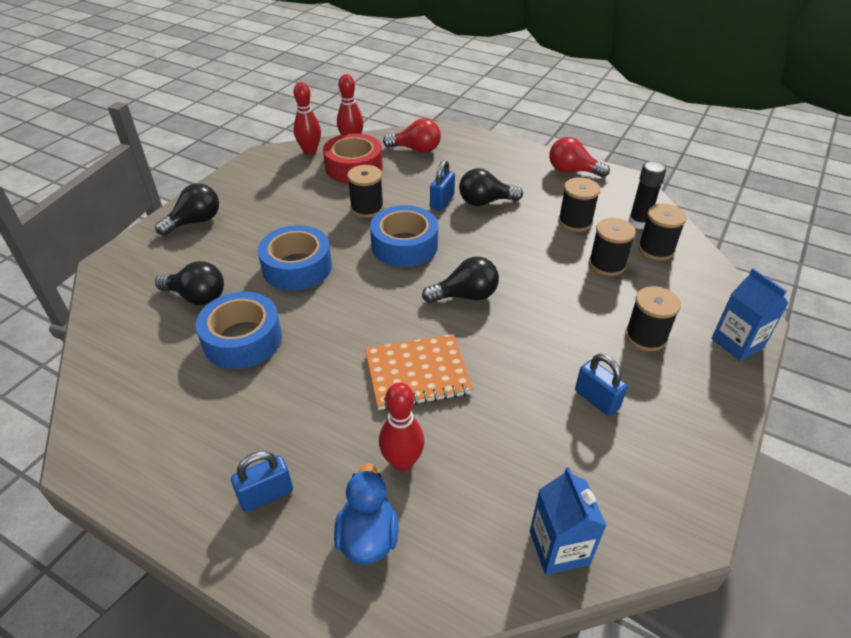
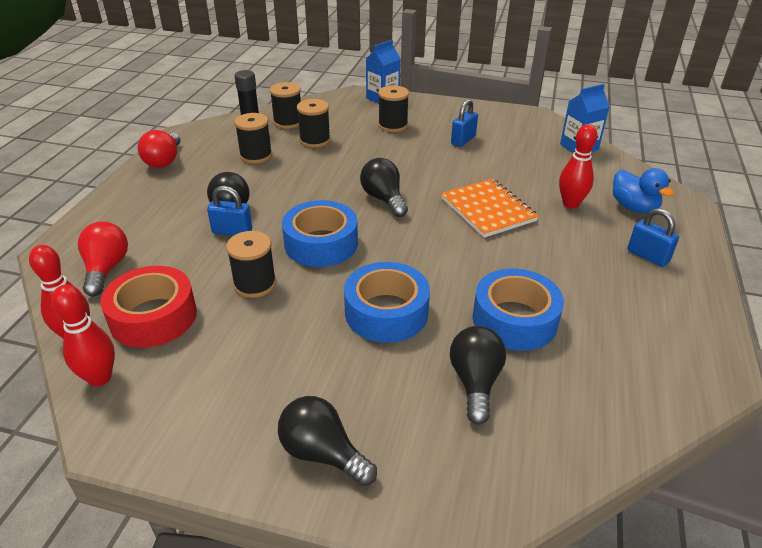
camera: 105 degrees left, 5 degrees down
(368, 537) = (633, 207): blue duck -> blue duck turned 105 degrees counterclockwise

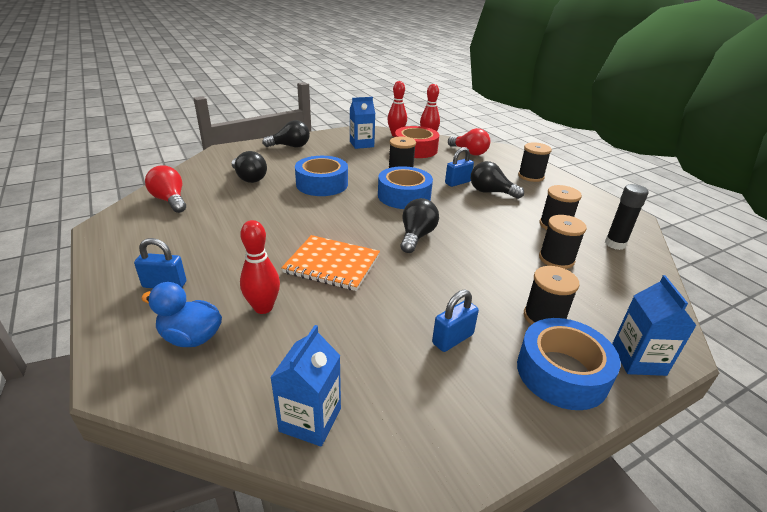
camera: 135 degrees right, 5 degrees down
(164, 160) = (584, 196): red light bulb -> red light bulb (170, 200)
(200, 382) = (361, 144): none -> blue carton
(288, 122) = (615, 265): black spool -> black spool (531, 176)
(384, 199) = (416, 236): black light bulb -> black light bulb turned 90 degrees counterclockwise
(463, 140) = (452, 339): blue padlock -> blue padlock turned 60 degrees clockwise
(514, 320) = (248, 206): blue tape -> blue tape (561, 373)

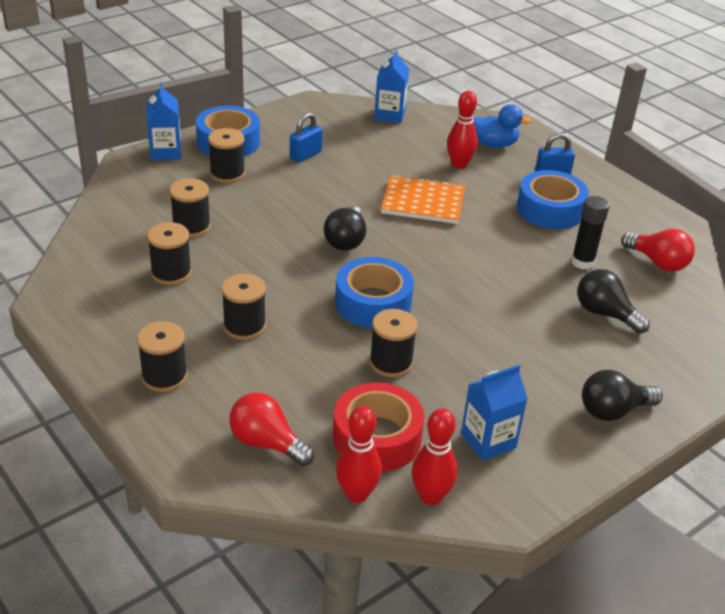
camera: 170 degrees right, 5 degrees up
(322, 184) = (497, 314): blue tape -> blue tape (550, 209)
(457, 182) = (295, 343): blue padlock -> none
(490, 192) = (244, 326): black light bulb -> black spool
(615, 244) = (109, 252): black glue stick -> black glue stick (582, 262)

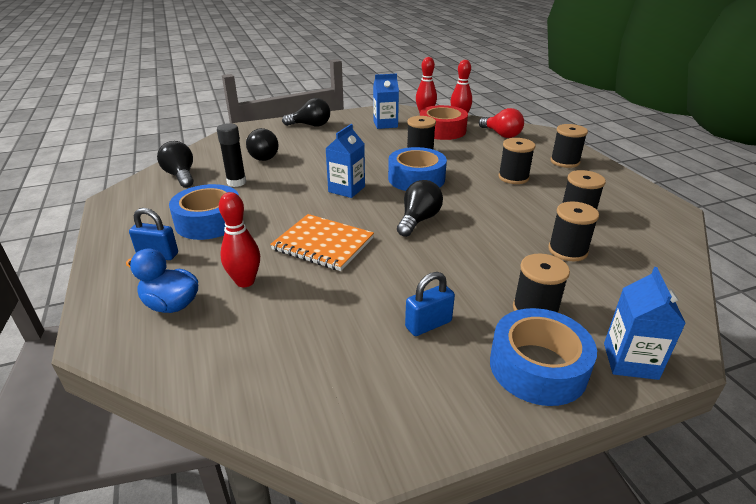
camera: 160 degrees left, 5 degrees down
(389, 115) = (264, 389): blue carton -> blue carton (346, 189)
(658, 262) = (180, 176): red light bulb -> black light bulb

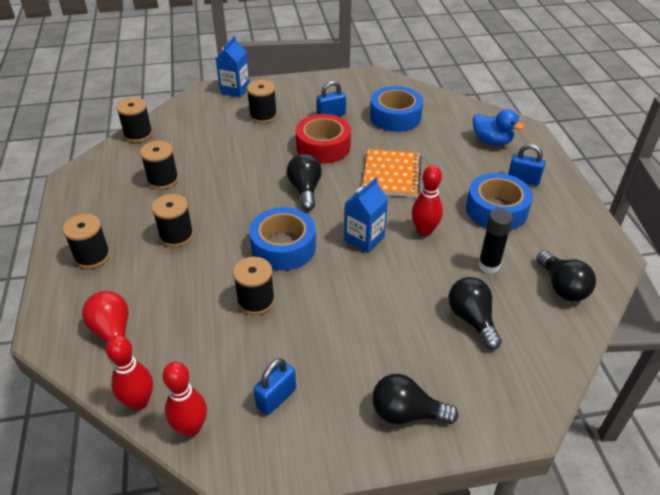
camera: 170 degrees left, 10 degrees up
(245, 281) = (447, 151): red bowling pin -> red bowling pin (424, 231)
(323, 244) = (391, 175): orange notebook -> orange notebook turned 60 degrees clockwise
(385, 124) = (276, 398): blue carton -> blue padlock
(418, 220) = (305, 190): black light bulb -> black light bulb turned 135 degrees clockwise
(442, 130) = (193, 360): red tape -> red tape (323, 146)
(537, 367) = (284, 92): blue tape -> blue tape (395, 117)
(567, 250) = (205, 149): black spool -> black spool (138, 134)

